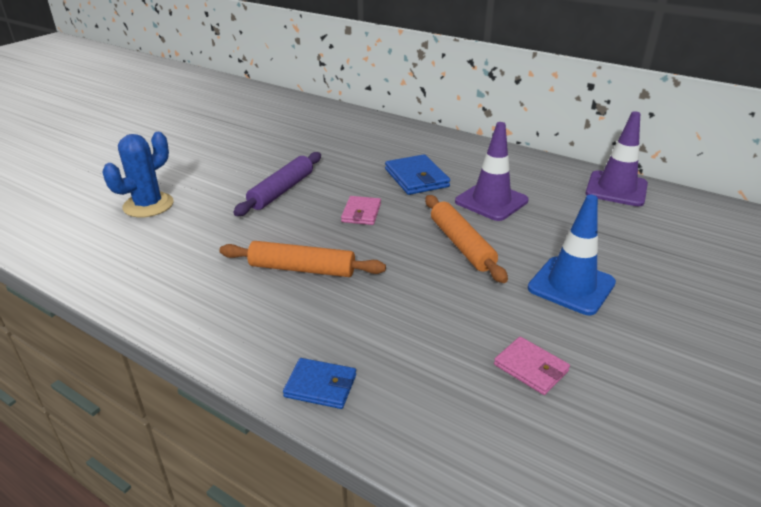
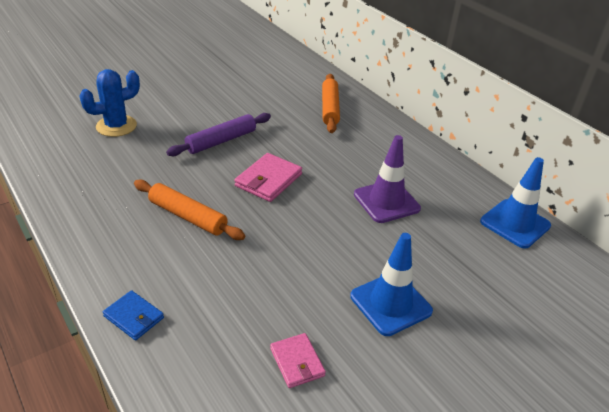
camera: 20 degrees right, 5 degrees up
(361, 213) = (268, 180): pink wallet -> pink wallet, size x1.54
(416, 178) = (339, 160): blue wallet -> none
(461, 244) = (328, 235): orange rolling pin -> orange rolling pin (330, 108)
(616, 189) = (515, 224): purple traffic cone -> blue traffic cone

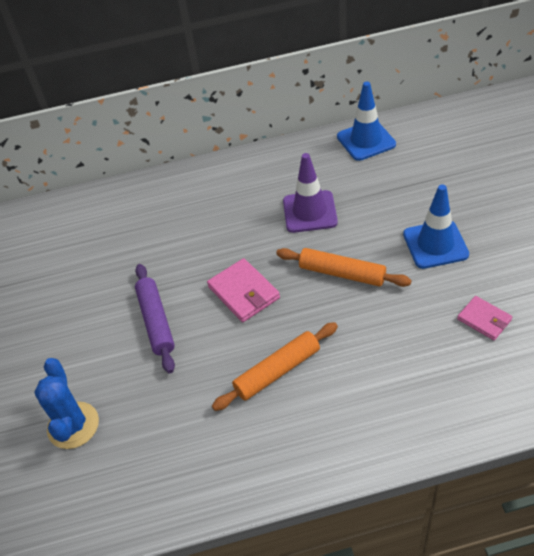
camera: 60 degrees left, 10 degrees up
(134, 317) = (408, 433): blue wallet -> none
(297, 362) = (484, 319): pink wallet -> pink wallet turned 45 degrees clockwise
(330, 108) = (140, 214): orange rolling pin -> orange rolling pin (342, 273)

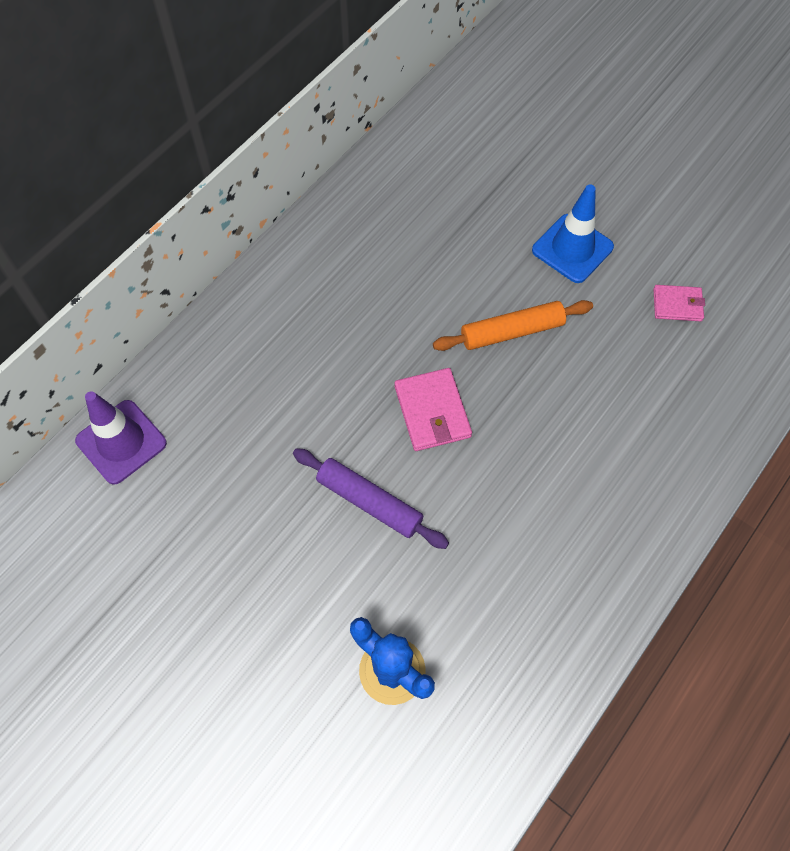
camera: 45 degrees left, 15 degrees up
(244, 292) = (432, 412): pink wallet -> pink wallet turned 60 degrees clockwise
(277, 371) = (542, 474): orange rolling pin -> none
(309, 212) = (417, 279): purple traffic cone -> purple traffic cone (121, 442)
(366, 140) = (401, 159): blue traffic cone -> none

